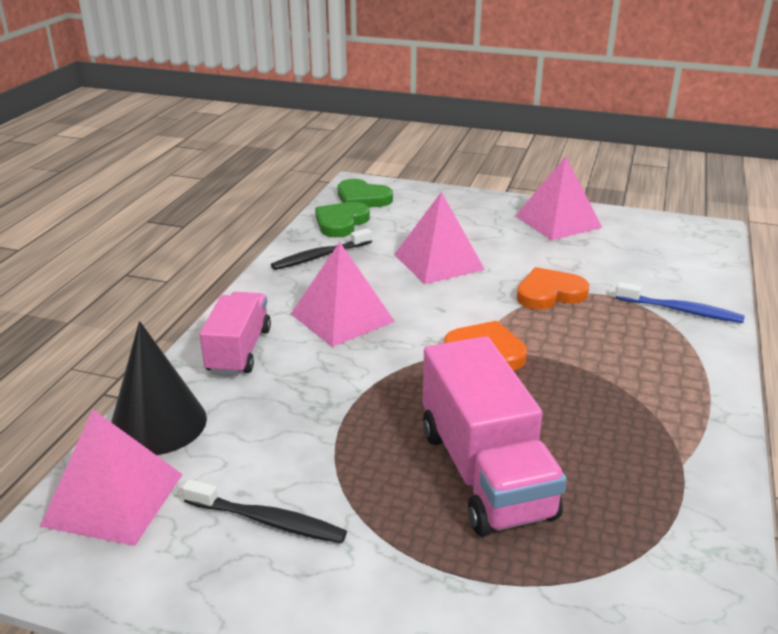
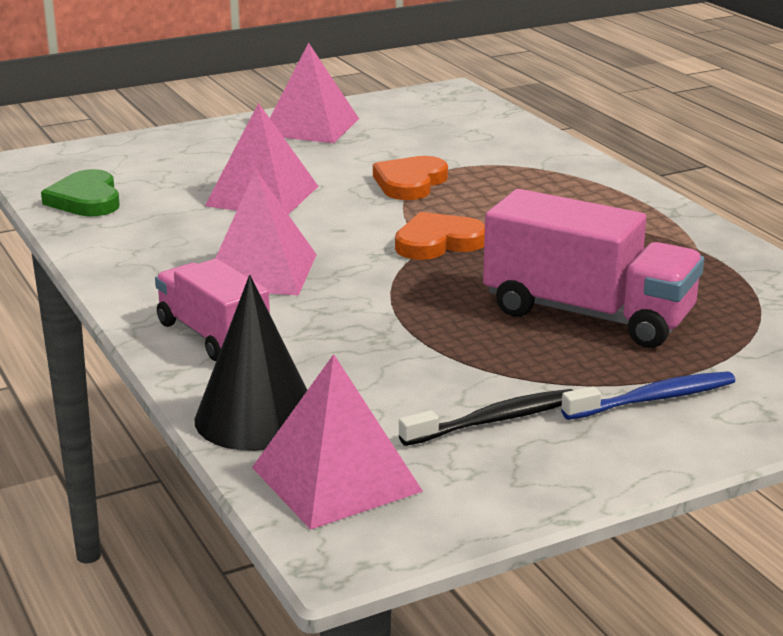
camera: 45 degrees left, 5 degrees down
(320, 256) = (127, 235): black toothbrush -> none
(362, 198) = (63, 171): green heart -> none
(681, 311) = (532, 157): blue toothbrush -> blue toothbrush (654, 399)

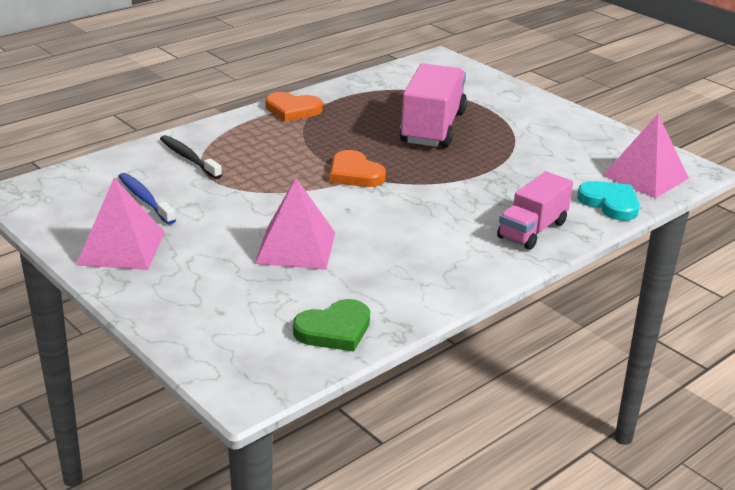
camera: 105 degrees left, 5 degrees up
(256, 417) = (610, 203): black cone -> turquoise heart
(260, 271) = (432, 228): pink pyramid -> none
(410, 183) = (249, 192): orange heart -> orange heart (292, 110)
(495, 420) = (562, 145): black toothbrush -> black toothbrush (188, 158)
(654, 399) = (513, 112): blue toothbrush -> blue toothbrush (145, 199)

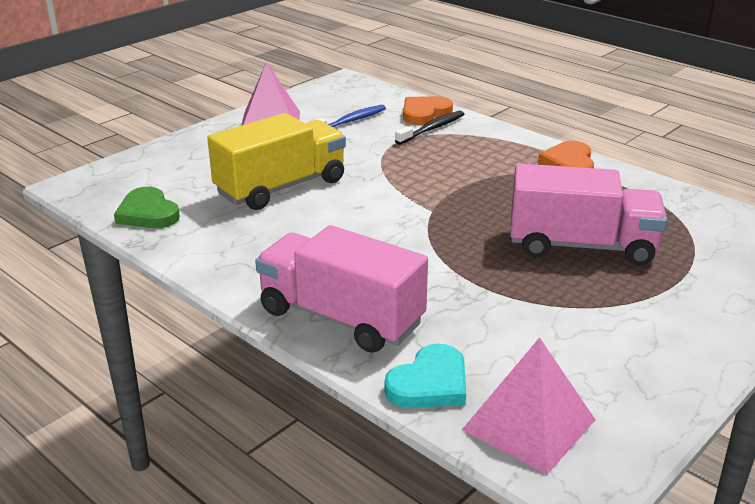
camera: 85 degrees right, 0 degrees up
(295, 247) = (281, 187): pink pyramid -> yellow truck
(354, 174) = (436, 205): orange heart -> orange heart (424, 113)
(532, 230) = (341, 317): pink truck -> pink truck, size x1.54

